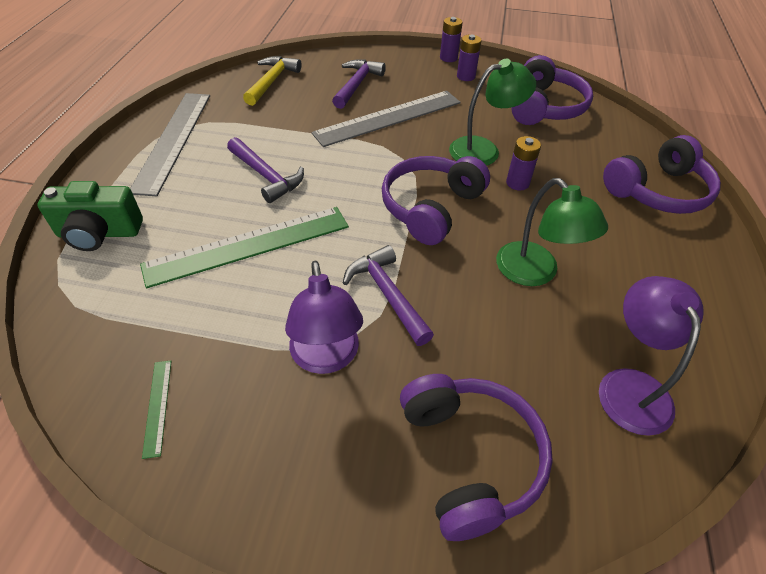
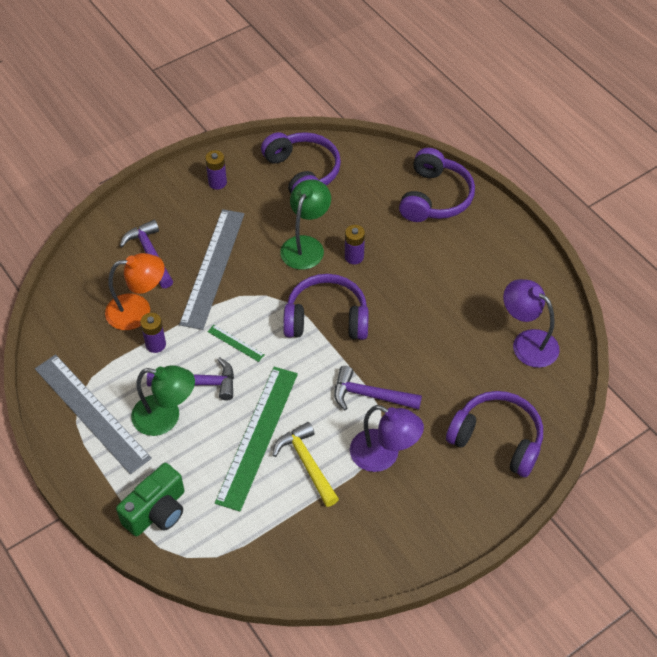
camera: 45 degrees left, 5 degrees up
(157, 406) = (339, 552): green ruler -> green ruler (235, 343)
(272, 81) = (81, 303): yellow hammer -> yellow hammer (307, 463)
(298, 108) = (138, 311): none -> orange lamp
(431, 208) = (326, 319): purple headphones -> purple headphones turned 105 degrees clockwise
(448, 58) = (182, 171): purple battery -> purple battery (155, 344)
(535, 273) = (427, 315): green lamp -> green lamp (166, 417)

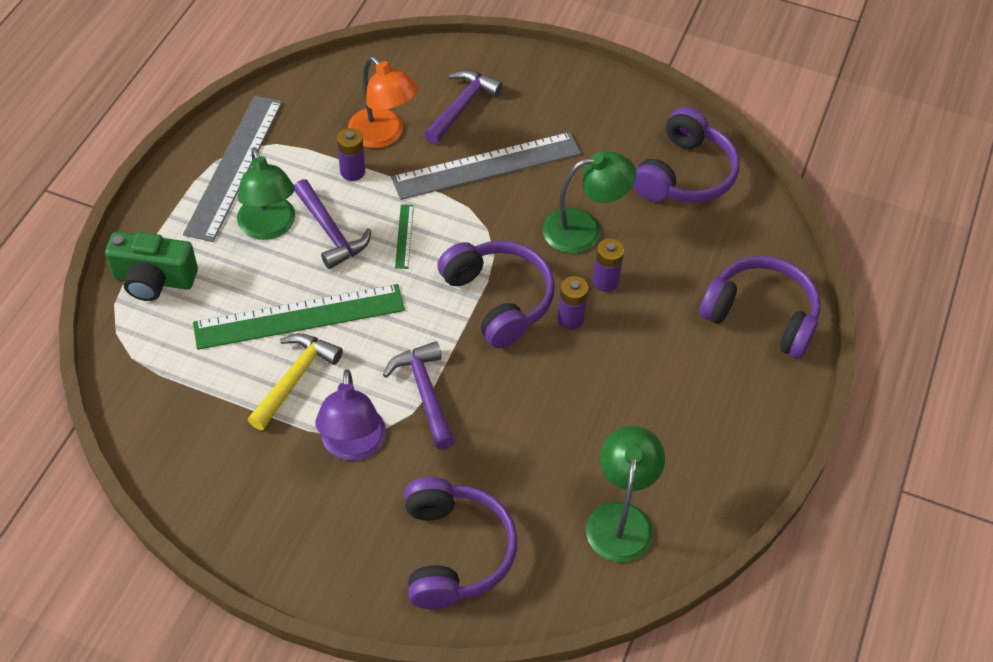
camera: 55 degrees right, 0 degrees up
(217, 182) = (603, 110): purple battery -> purple battery (570, 319)
(434, 197) = (761, 316): purple headphones -> purple headphones turned 135 degrees counterclockwise
(527, 342) = (621, 518): purple lamp -> green lamp

